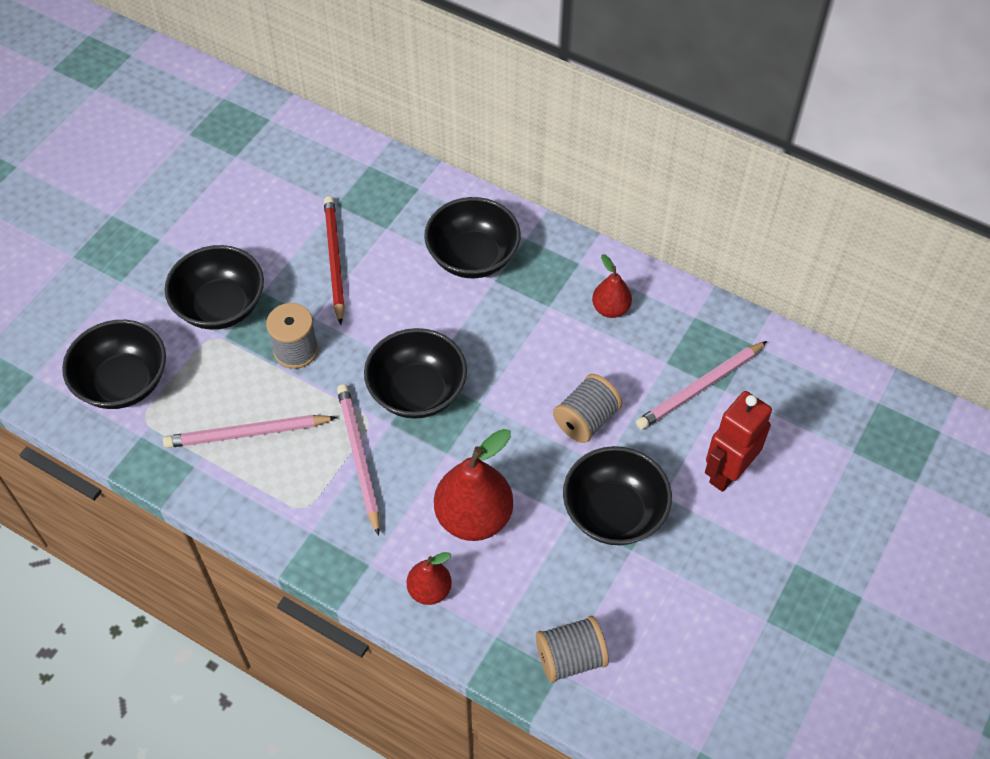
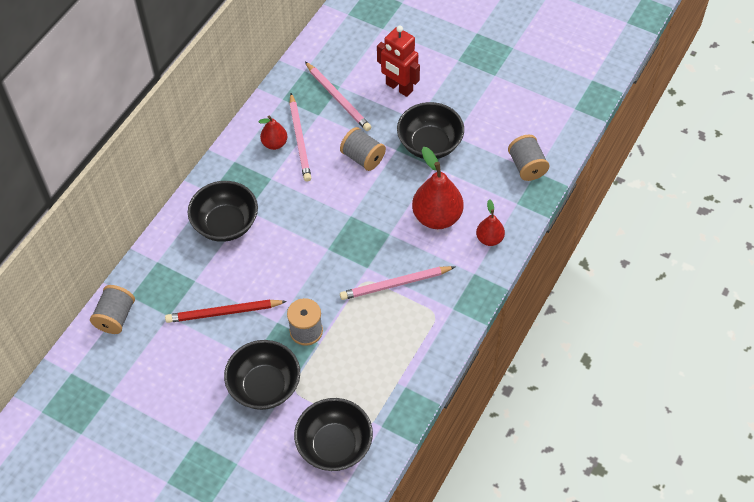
camera: 90 degrees left, 0 degrees up
(247, 434) = (378, 355): pink pencil -> pink pencil (300, 139)
(340, 153) = (115, 317): none -> grey spool
(417, 391) = (341, 253): black bowl -> none

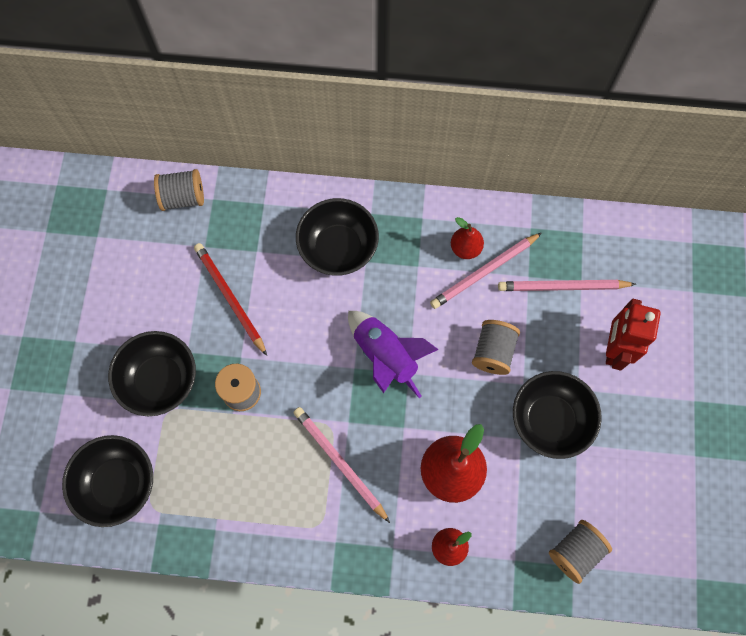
camera: 65 degrees right, 15 degrees up
(329, 225) = (385, 356): none -> purple rocket
(338, 98) = (563, 287): pink pencil -> pink pencil turned 60 degrees clockwise

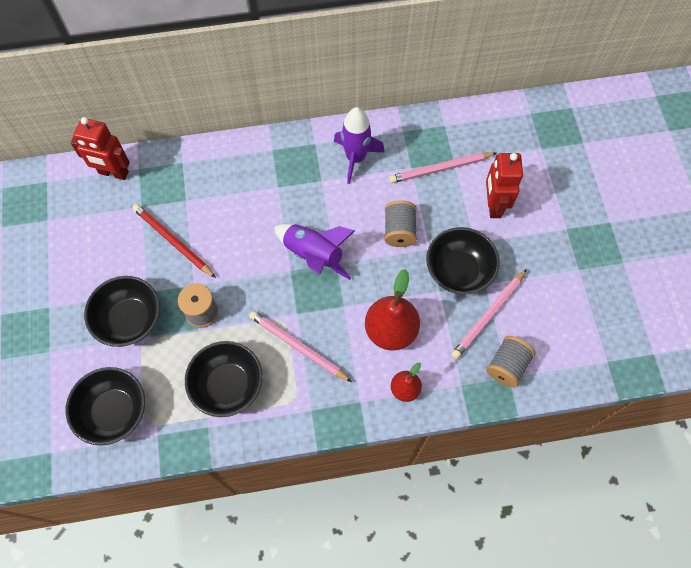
camera: 15 degrees left, 5 degrees down
(183, 197) = (113, 173): grey spool -> red robot
(338, 248) = (252, 182): black bowl -> black bowl (228, 385)
(465, 248) = (355, 158): red pear -> purple rocket
(484, 272) = (376, 172): pink pencil -> pink pencil (489, 315)

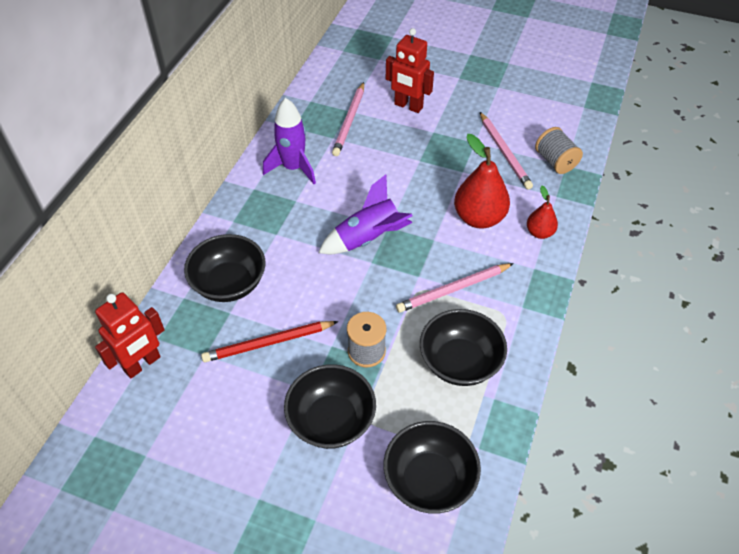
camera: 60 degrees left, 15 degrees down
(399, 231) = (388, 171): grey spool -> none
(458, 271) = (452, 152): black bowl -> black bowl (229, 283)

